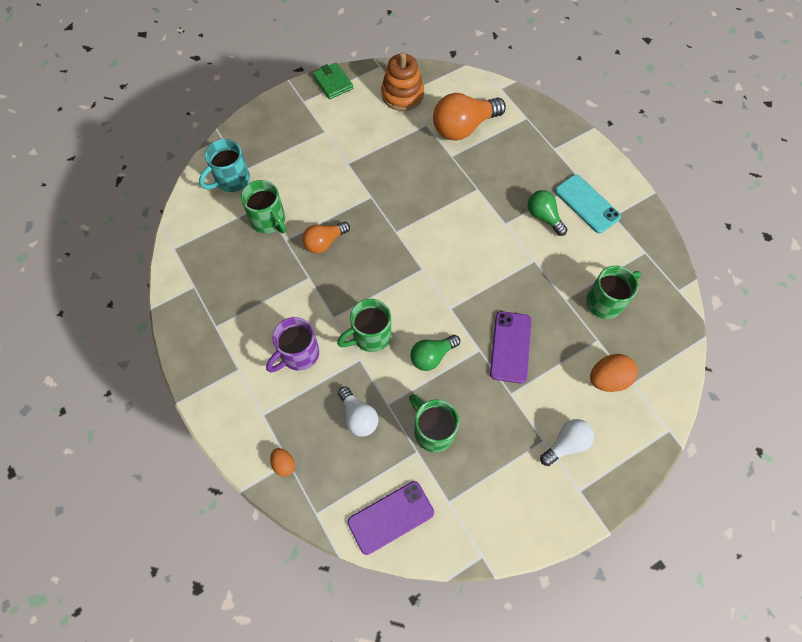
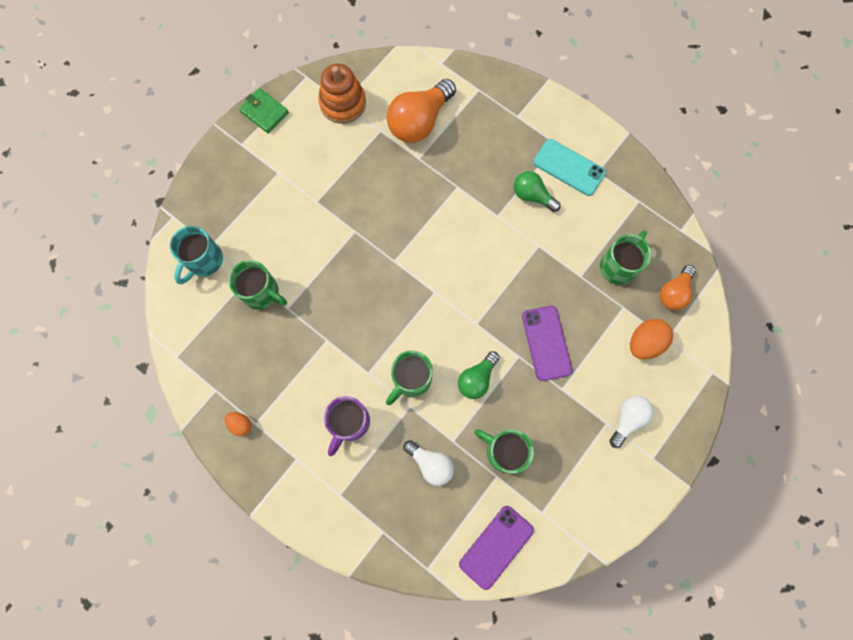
camera: 20 degrees left, 10 degrees up
(284, 464) = (379, 535): orange egg -> orange egg (241, 424)
(325, 242) = (328, 297): orange light bulb -> orange light bulb (674, 292)

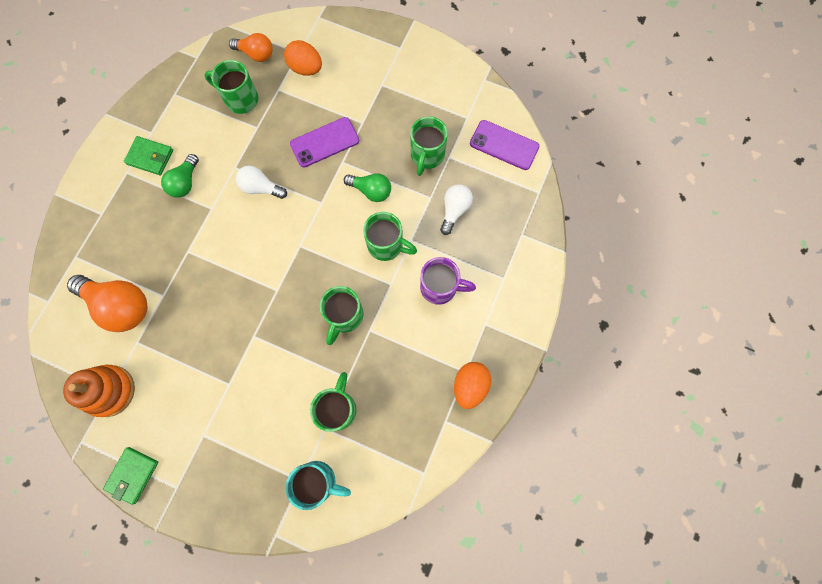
camera: 105 degrees left, 0 degrees up
(241, 424) = (470, 386): orange egg -> orange egg, size x1.71
(348, 319) = (344, 316): none -> green mug
(569, 167) = (150, 157): turquoise phone -> green wallet
(627, 419) = (374, 70): white light bulb -> white light bulb (261, 188)

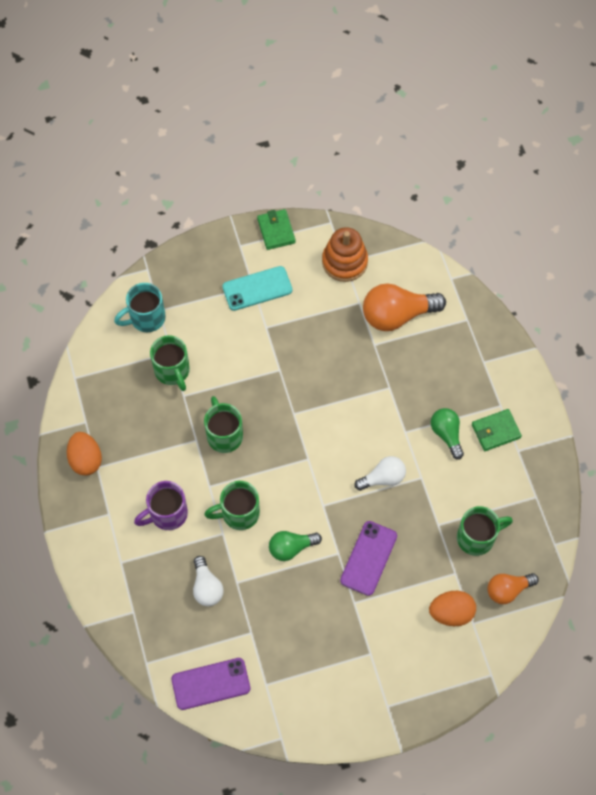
camera: 140 degrees right, 10 degrees down
(202, 428) = (257, 288): none -> turquoise phone
(427, 155) = (271, 617): green mug -> none

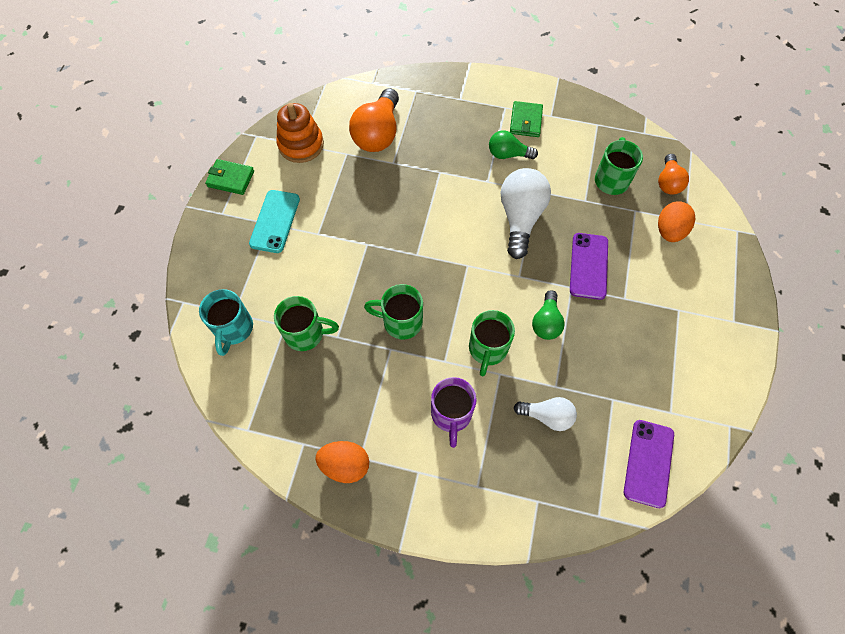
camera: 60 degrees left, 0 degrees up
(368, 558) = (588, 266): purple phone -> purple phone turned 45 degrees clockwise
(383, 478) = (520, 218): white light bulb -> white light bulb, size x1.70

